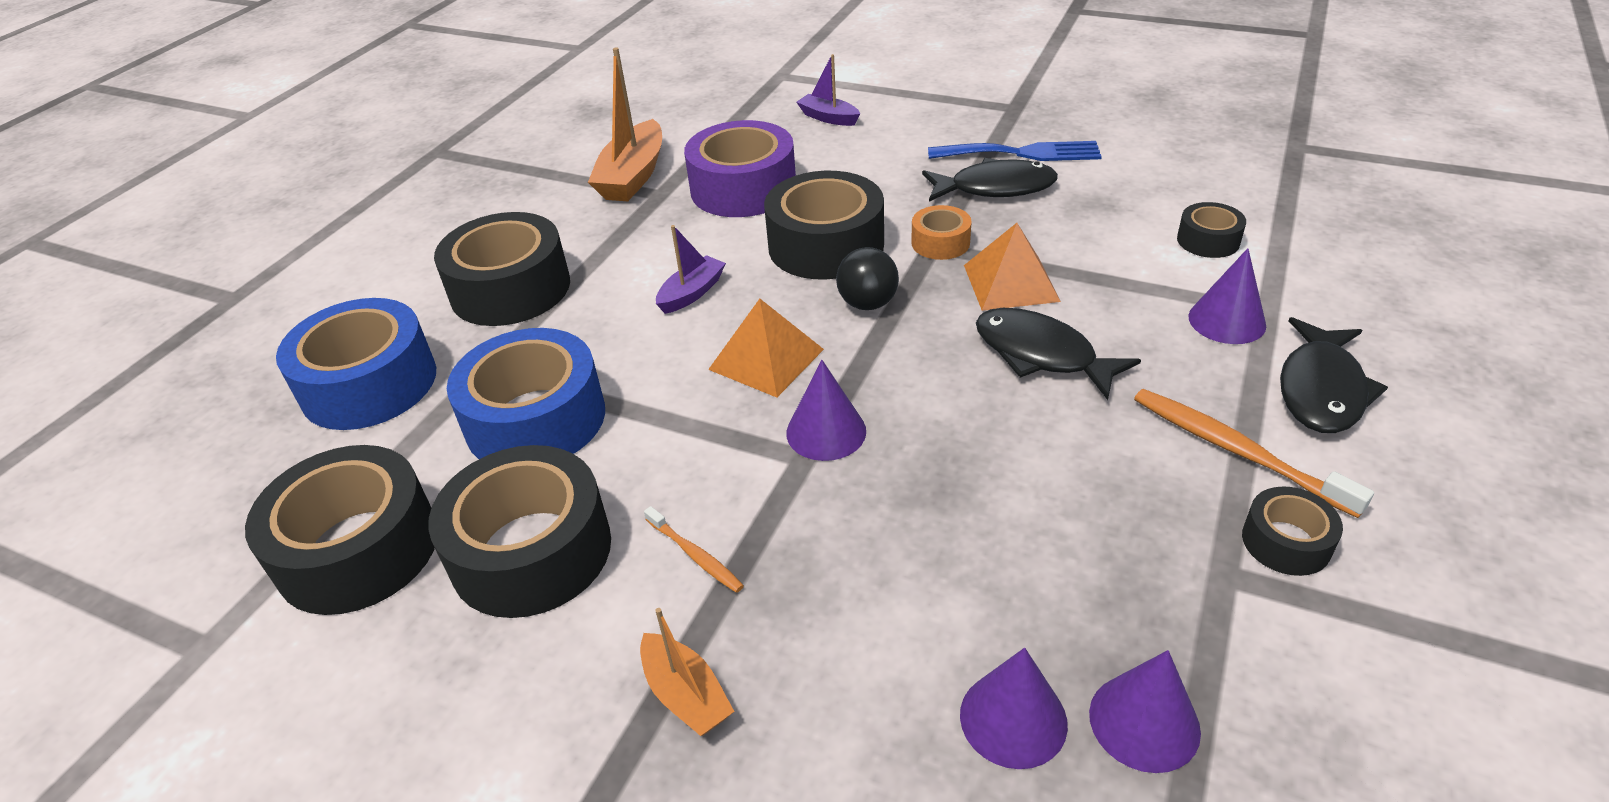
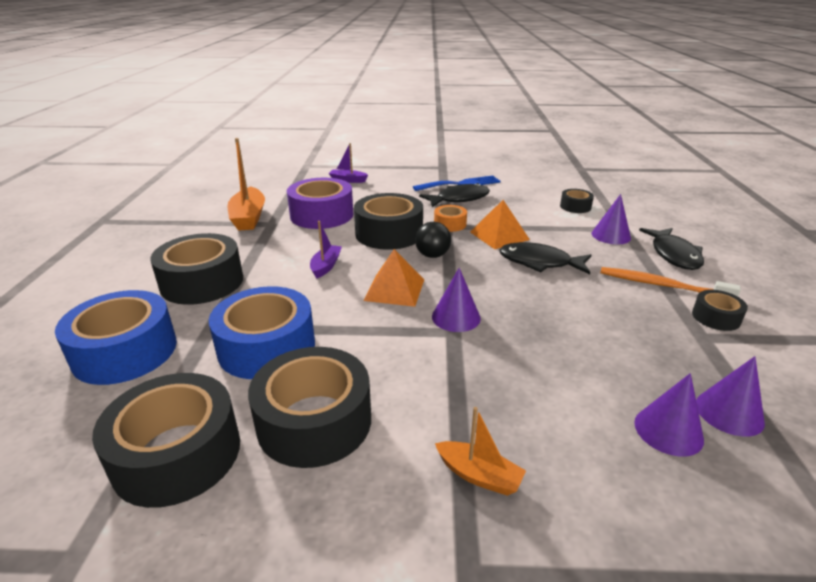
camera: 25 degrees left, 10 degrees down
(695, 555) = (426, 396): orange toothbrush -> none

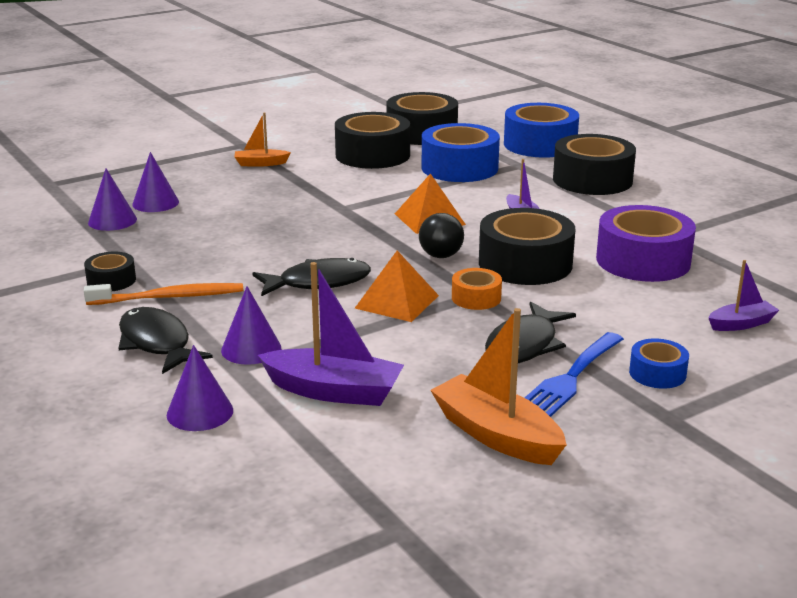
camera: 145 degrees right, 5 degrees down
(248, 217) = (708, 233): orange boat -> orange boat (496, 435)
(420, 177) = (657, 373): none -> blue tape
(456, 317) = (351, 216): purple cone -> purple cone (200, 412)
(575, 207) = (334, 391): black tape -> purple boat

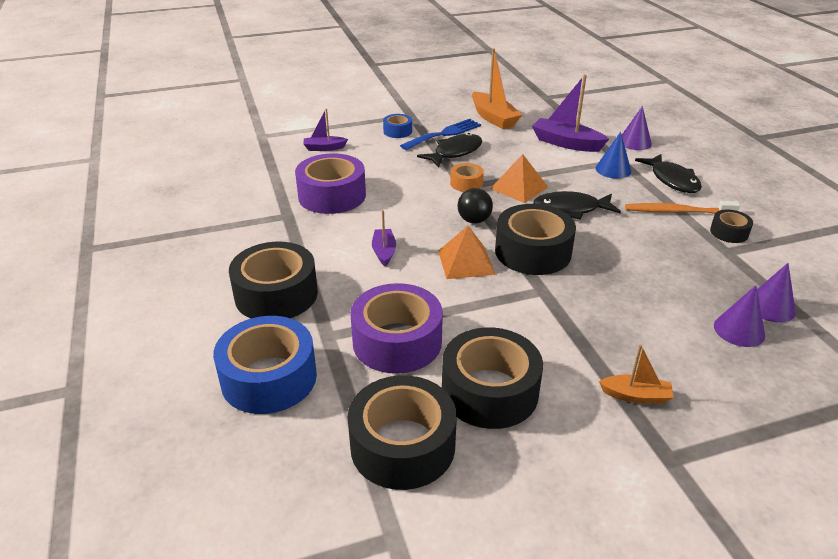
camera: 165 degrees left, 10 degrees up
(251, 349) = (613, 169): purple cone -> blue cone
(459, 168) = (397, 341): blue tape -> purple tape
(525, 264) = (416, 204): black tape -> black tape (533, 252)

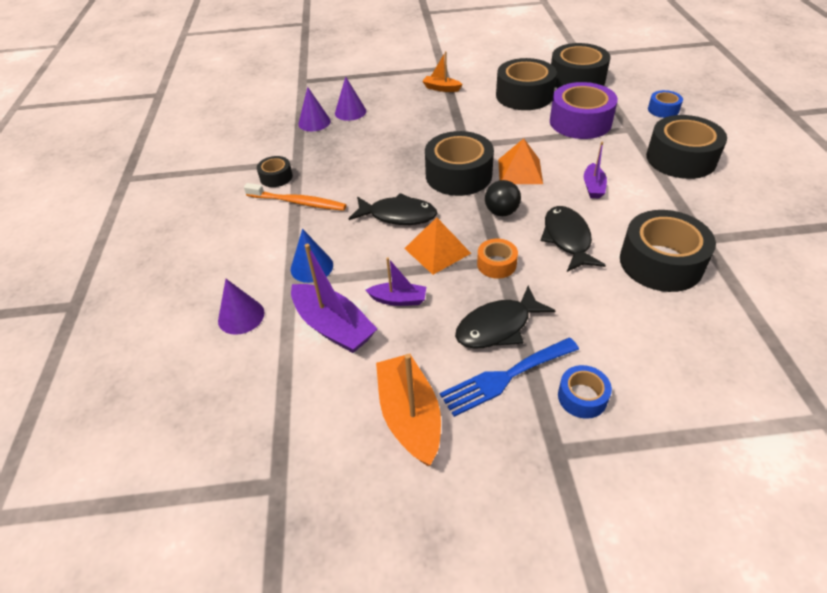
camera: 165 degrees left, 10 degrees up
(269, 378) = (663, 110): blue tape -> blue tape, size x0.50
(324, 148) = (699, 365): purple boat -> purple boat (398, 299)
(332, 196) = (661, 262): purple tape -> black tape
(672, 180) = (261, 243): black fish -> black fish (567, 239)

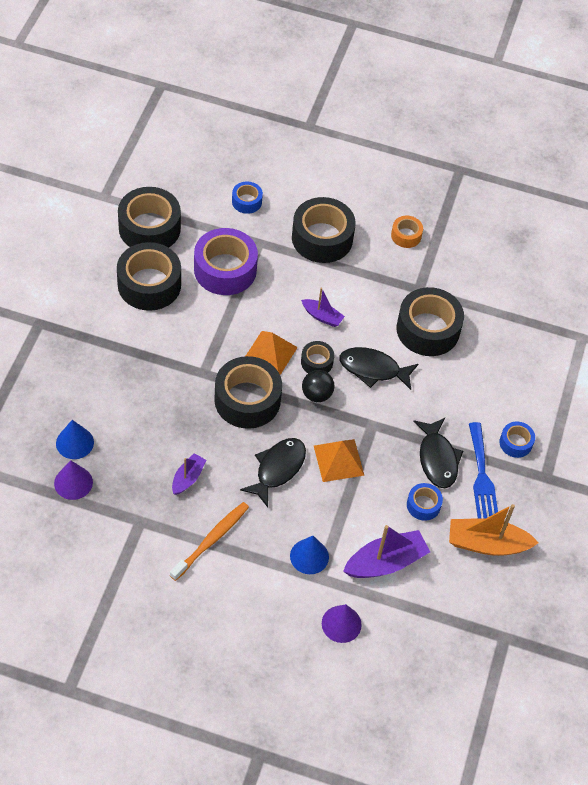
camera: 75 degrees left, 10 degrees up
(276, 177) = (157, 547): black tape -> black tape (317, 362)
(350, 112) = (74, 442): purple cone -> blue cone
(398, 299) = (379, 509): purple boat -> purple boat (188, 478)
(427, 335) = (423, 505): none -> blue tape
(441, 88) = (84, 344): orange boat -> none
(496, 264) = (375, 428): orange tape -> orange tape (406, 235)

